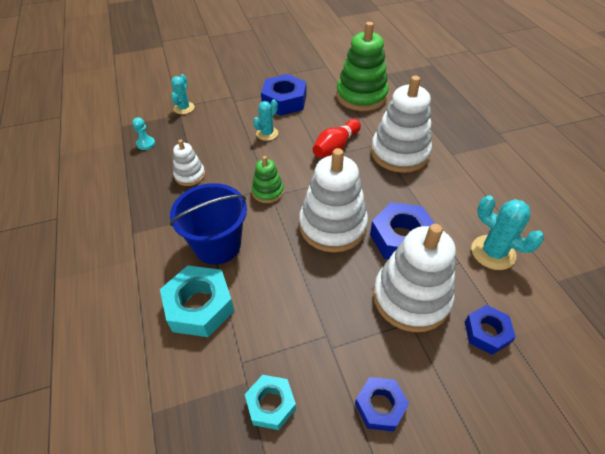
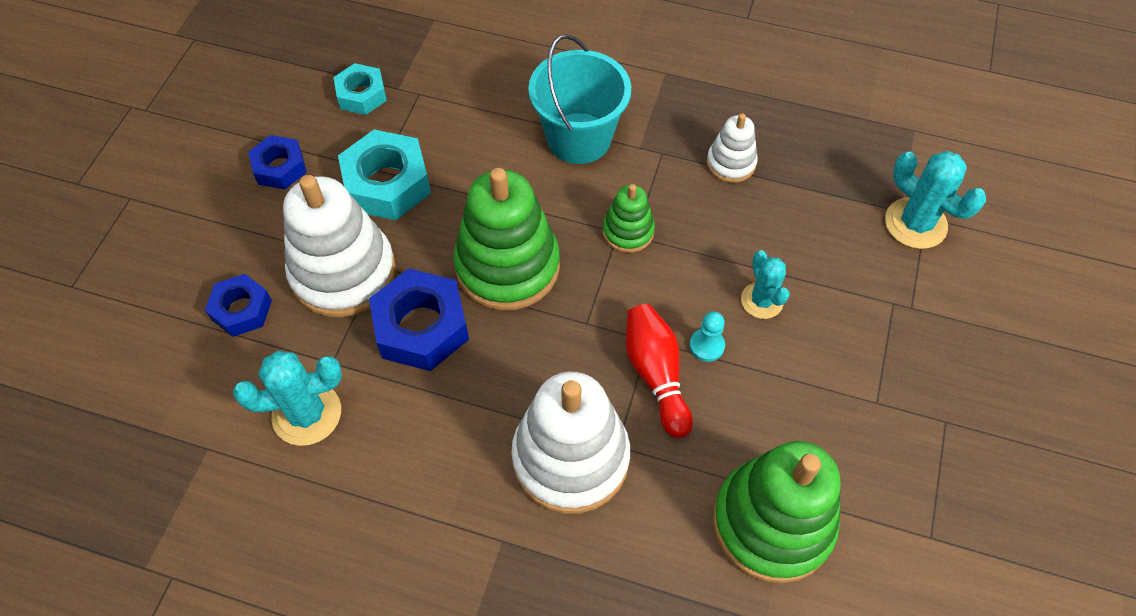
camera: 125 degrees right, 10 degrees up
(146, 144) = (843, 142): turquoise pawn -> turquoise pawn (706, 346)
(184, 108) = (915, 223): turquoise cactus -> turquoise cactus, size x1.53
(199, 306) = (509, 89): turquoise nut -> turquoise nut (387, 183)
(217, 245) = (579, 138): blue bucket -> turquoise bucket
(284, 101) = (842, 379): blue nut -> none
(332, 226) = (507, 266): white stacking toy -> green stacking toy

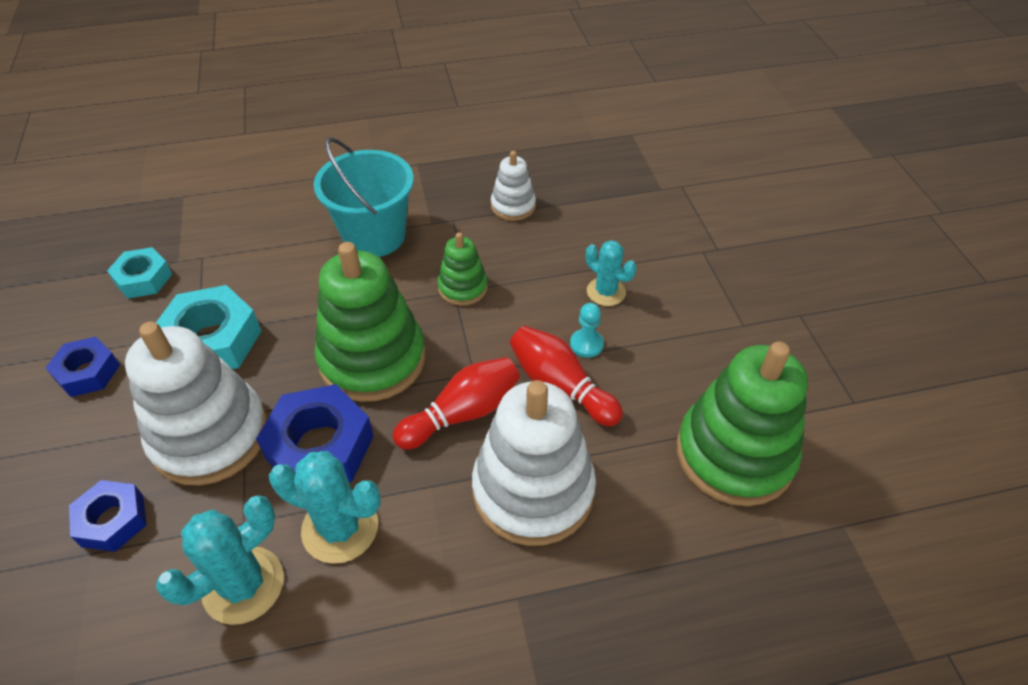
camera: 30 degrees left, 10 degrees down
(553, 357) = (462, 413): none -> red bowling pin
(915, 223) = (678, 193): turquoise cactus -> turquoise cactus (340, 528)

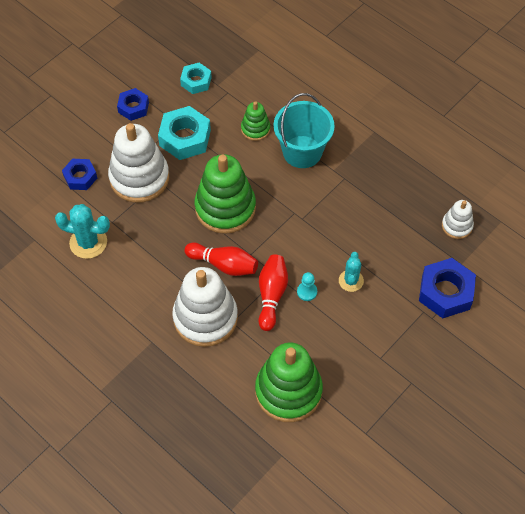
camera: 55 degrees right, 10 degrees up
(320, 447) = (165, 222): blue nut -> blue nut (445, 292)
(340, 528) = (134, 257): turquoise cactus -> none
(463, 287) = (300, 215): green stacking toy -> green stacking toy (255, 129)
(513, 206) = (380, 199): white stacking toy -> white stacking toy (457, 226)

